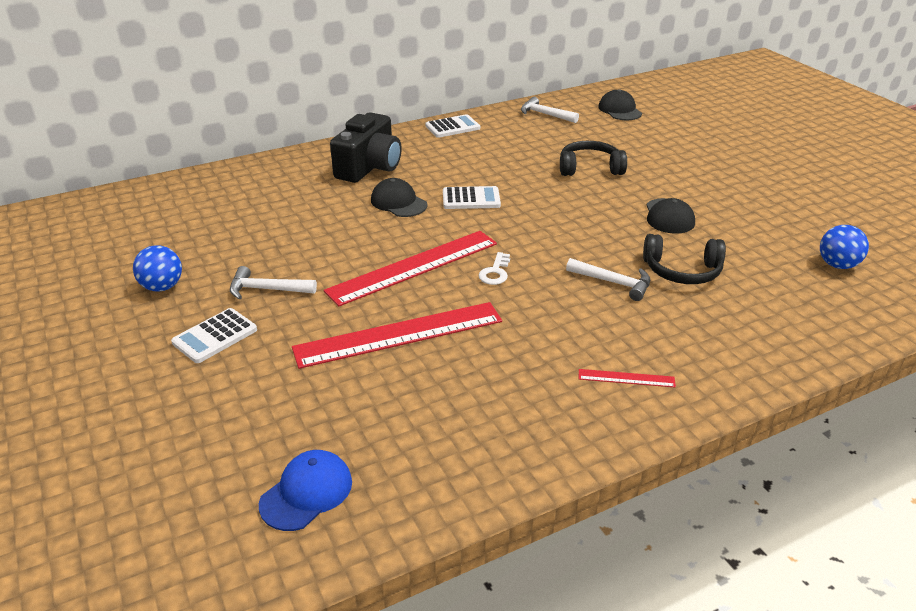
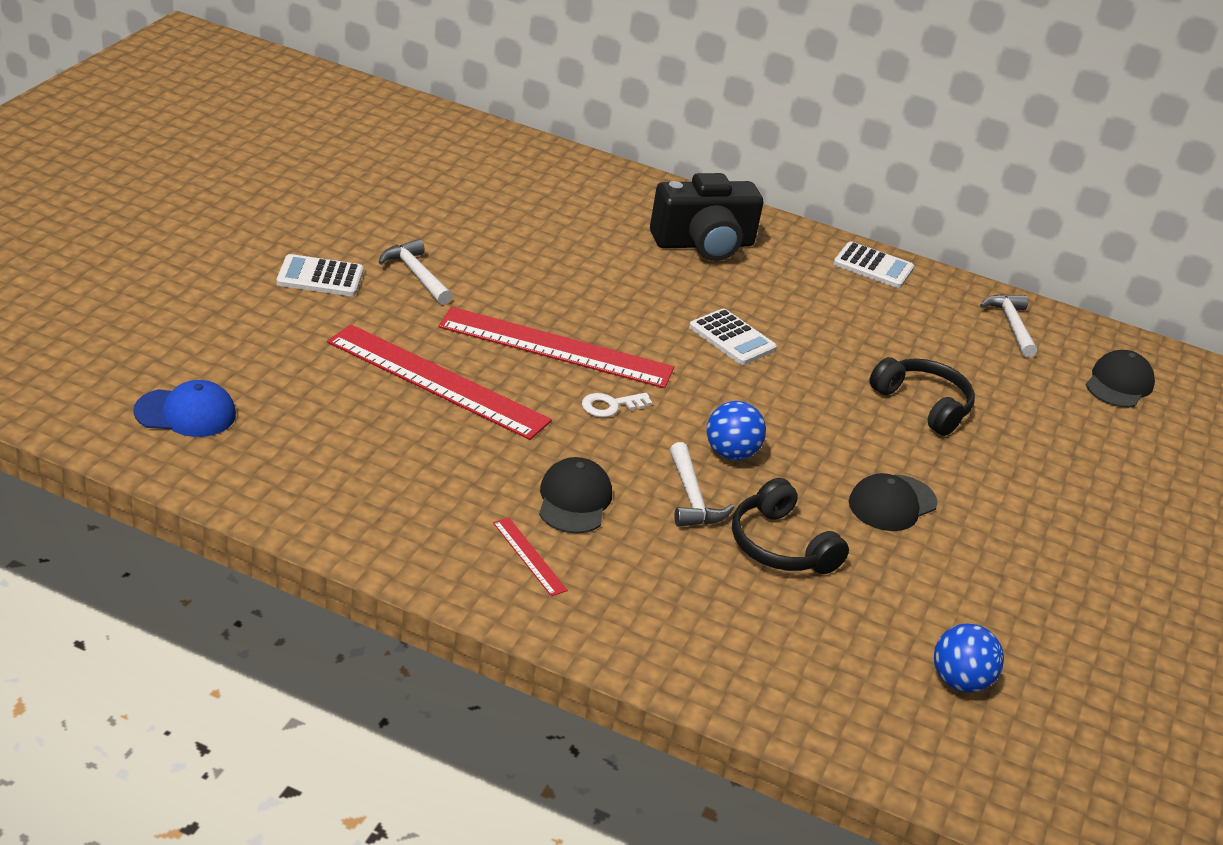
camera: 45 degrees right, 0 degrees up
(162, 287) = (354, 216): blue ball -> blue ball (731, 453)
(398, 202) = (660, 291): black cap -> black cap (574, 500)

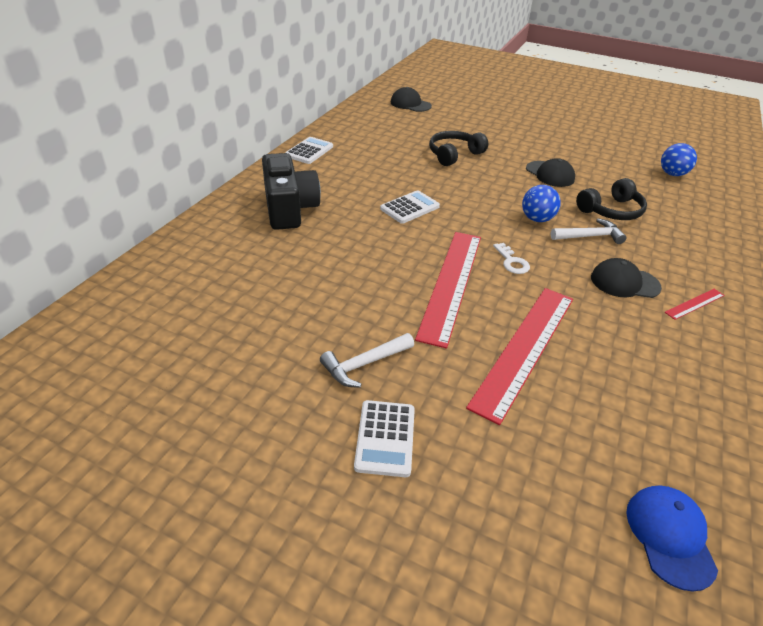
camera: 85 degrees left, 5 degrees up
(1011, 325) = (364, 121): white hammer -> none

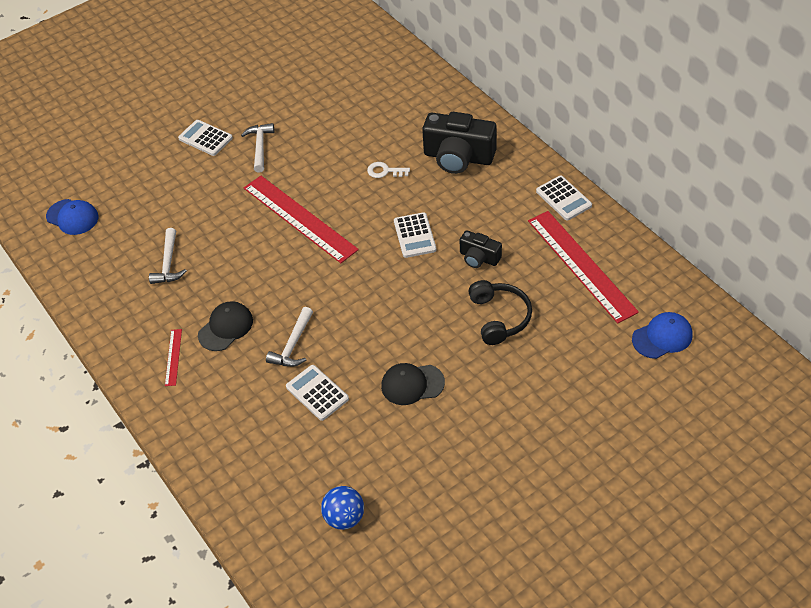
camera: 125 degrees right, 10 degrees up
(405, 173) = (479, 258): none -> black camera
(410, 104) = (662, 337): black cap -> blue cap
(512, 262) = (298, 268): white key -> white key (385, 171)
(524, 348) = (214, 226): red ruler -> red ruler (581, 265)
(536, 219) = (342, 320): blue ball -> none
(611, 211) = (317, 393): black headphones -> white calculator
(612, 364) = (168, 263): none -> white hammer

